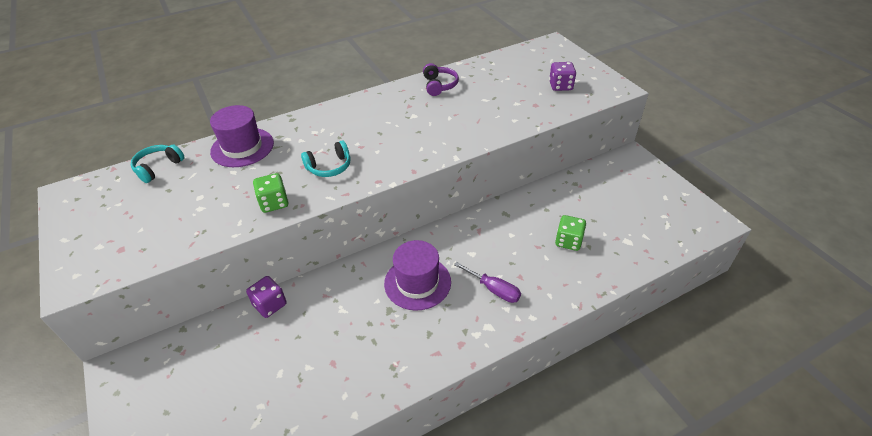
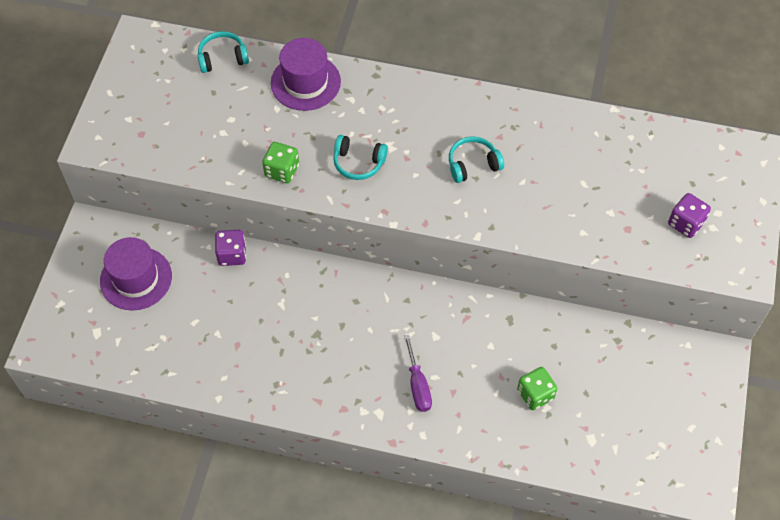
camera: 40 degrees right, 15 degrees up
(409, 126) = (473, 164): none -> turquoise headphones
(417, 282) = (362, 327): purple hat -> purple hat (136, 278)
(439, 85) = (558, 129): purple headphones -> none

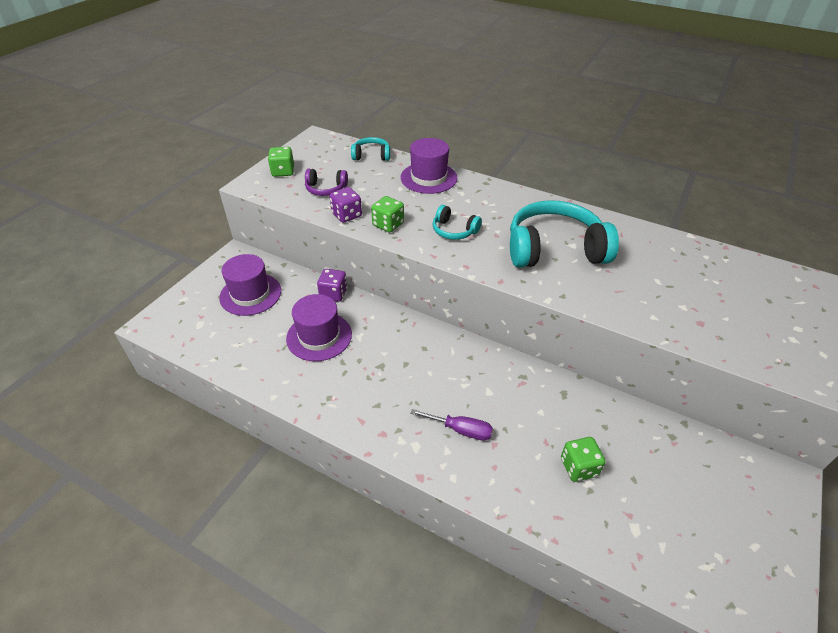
camera: 15 degrees right, 15 degrees down
(123, 112) = (283, 171): none -> green dice
(188, 130) = (326, 189): none -> purple headphones
(237, 315) = (319, 336): none -> purple hat
(418, 385) = (461, 430): purple screwdriver -> purple screwdriver turned 75 degrees counterclockwise
(473, 164) = (554, 249): turquoise headphones -> turquoise headphones, size x2.08
(685, 223) = (763, 330): purple dice -> purple dice (346, 215)

